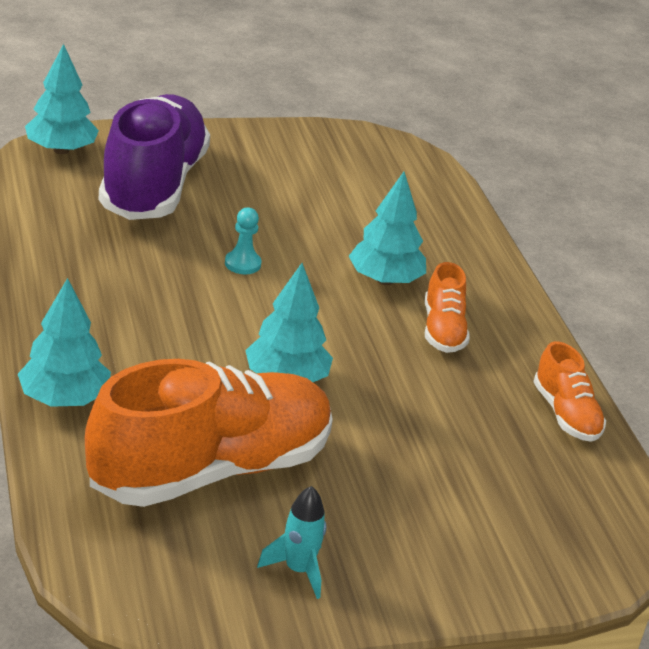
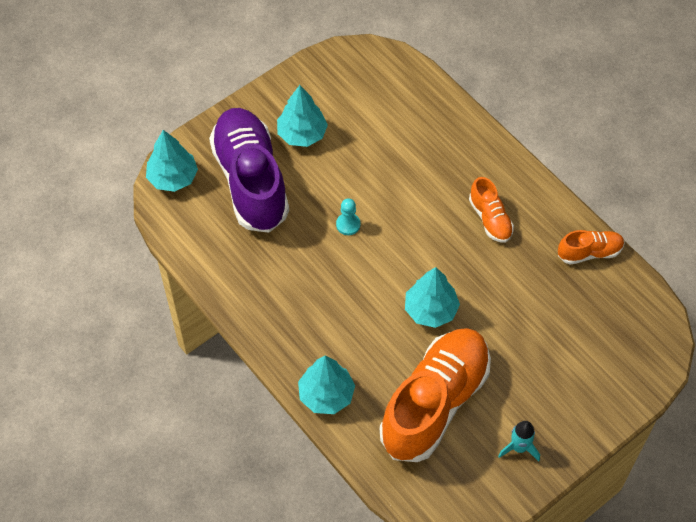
camera: 20 degrees left, 25 degrees up
(385, 280) = (435, 192): turquoise tree -> turquoise tree (302, 134)
(565, 414) = (589, 252): orange shoe -> orange shoe turned 60 degrees counterclockwise

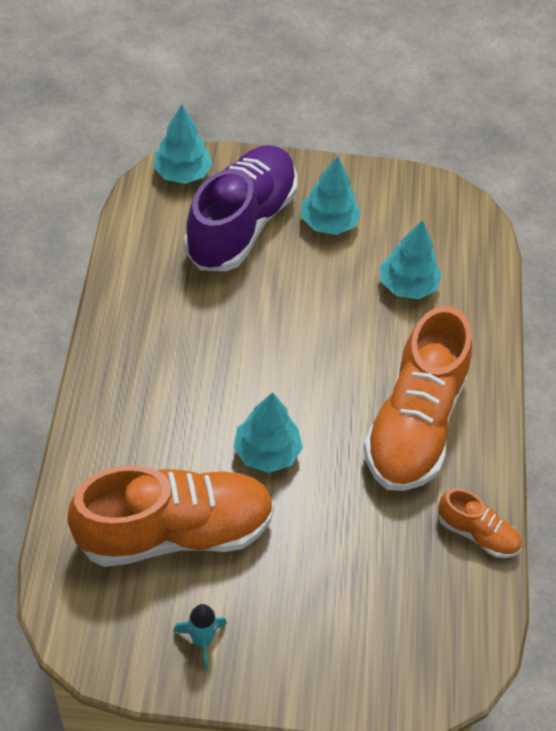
camera: 40 degrees right, 5 degrees down
(326, 395) = (94, 440): turquoise tree -> turquoise tree (407, 285)
(348, 224) = (280, 323): turquoise pawn -> none
(490, 219) = (414, 424): orange shoe -> orange shoe, size x2.17

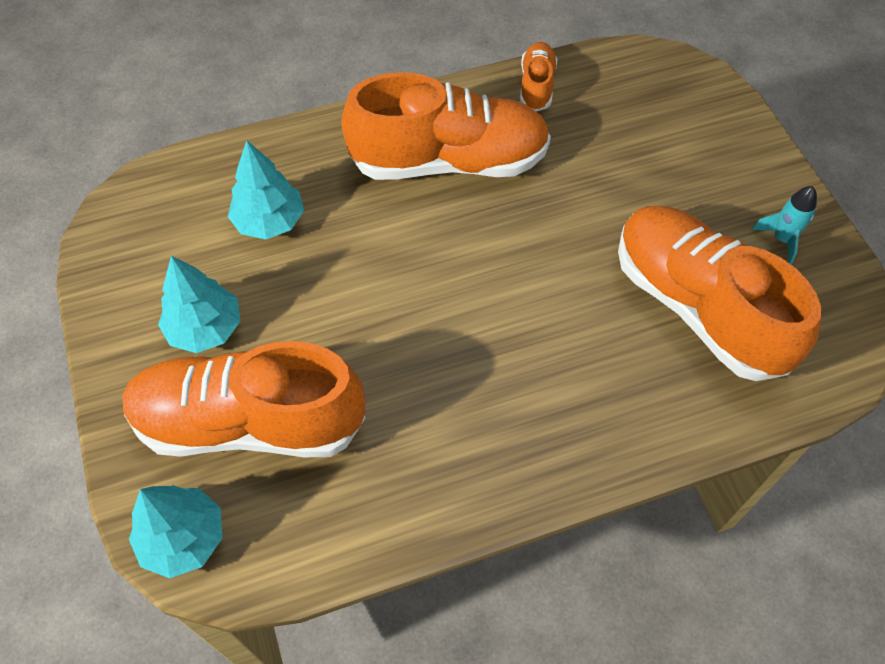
camera: 110 degrees left, 5 degrees up
(241, 224) = (250, 422): purple shoe -> orange shoe
(267, 452) = (558, 266): turquoise tree -> none

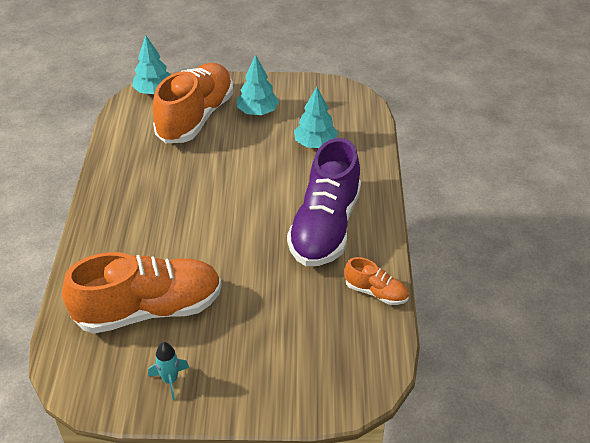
camera: 110 degrees right, 15 degrees down
(448, 161) = (325, 227): orange shoe -> purple shoe

